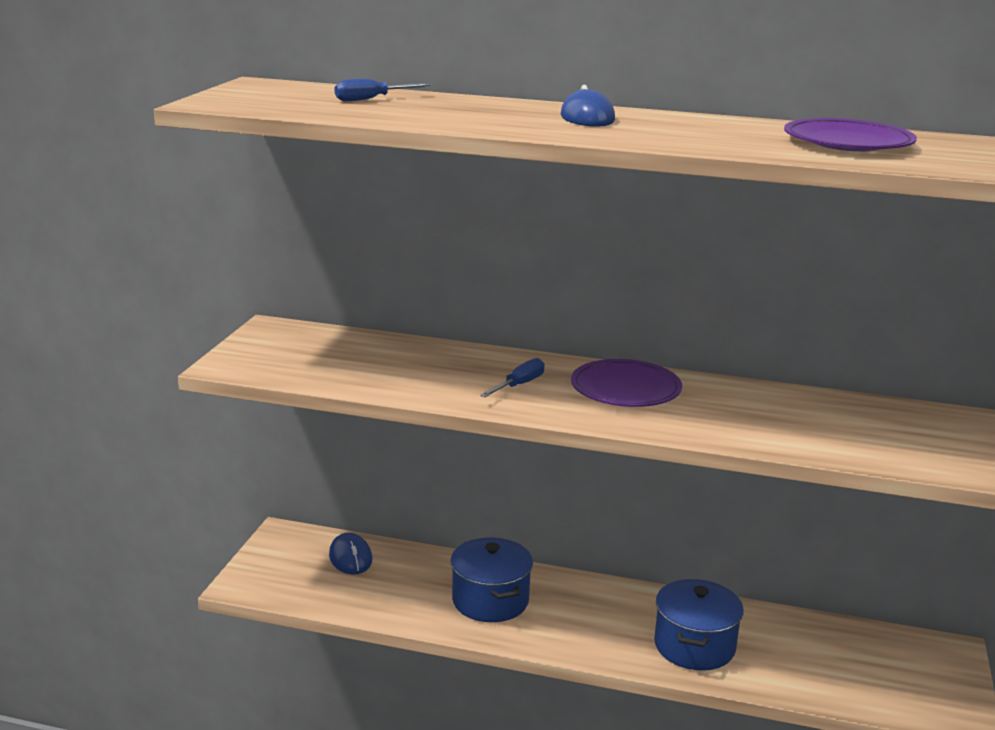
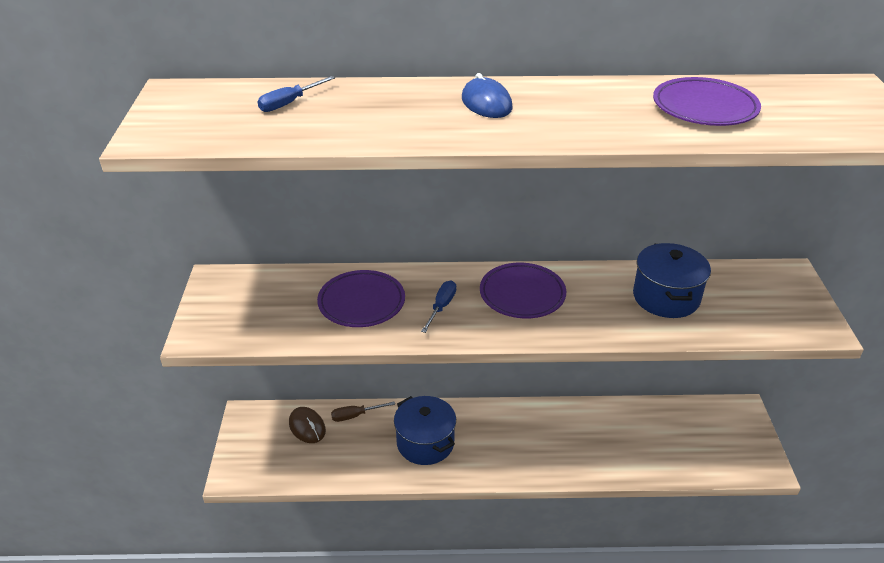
camera: 15 degrees left, 15 degrees up
(350, 558) = (307, 427): blue mouse -> brown mouse
(414, 558) = (355, 415): none -> brown screwdriver
(426, 368) = (361, 302): none -> purple plate
(694, 646) = (580, 449): blue pot -> blue pot (666, 297)

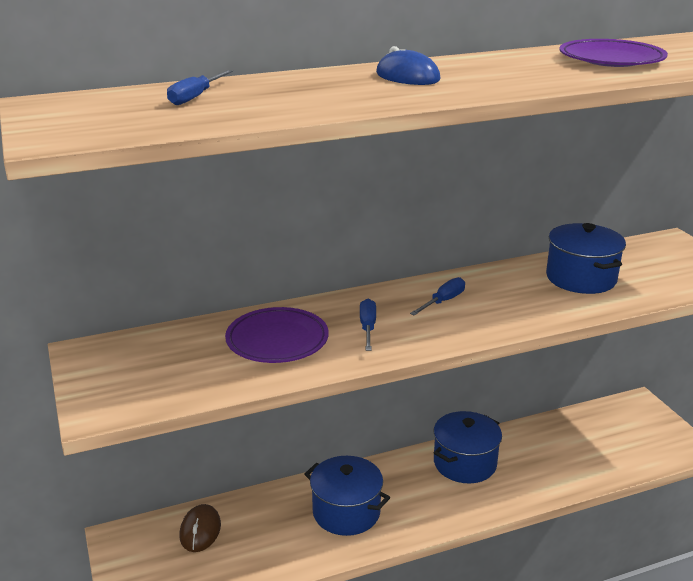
camera: 20 degrees left, 10 degrees down
(307, 427) = (200, 530): brown mouse -> brown mouse turned 60 degrees clockwise
(355, 415) = (252, 504): brown screwdriver -> none
(522, 294) = (443, 301): purple plate -> blue screwdriver
(546, 426) = (465, 463): none -> blue pot

